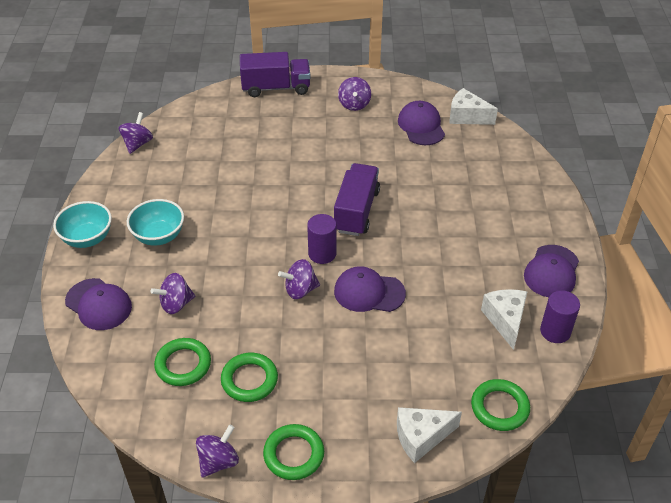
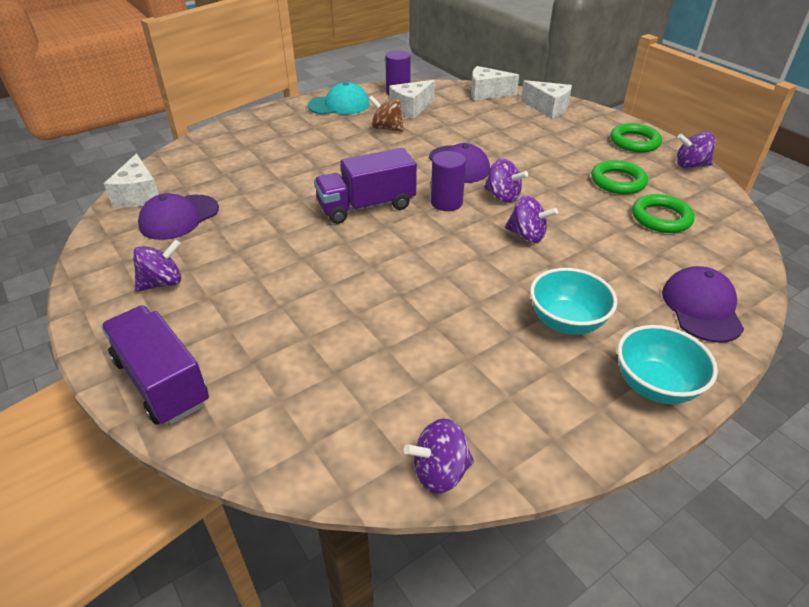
camera: 125 degrees left, 5 degrees down
(176, 304) = (620, 256): purple spinning top -> purple spinning top (527, 235)
(473, 281) = (387, 128): none -> brown spinning top
(499, 407) = (486, 93): green ring -> white cheese
(551, 271) = (339, 105): purple cap -> turquoise cap

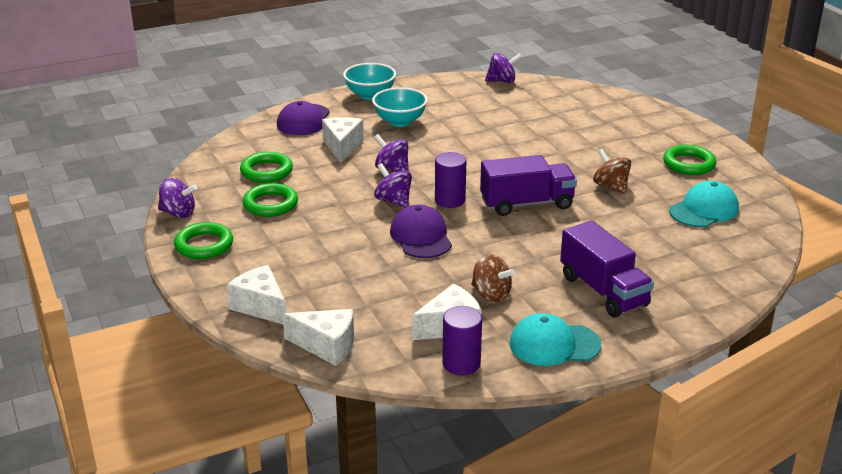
camera: 170 degrees left, 10 degrees down
(139, 195) = (758, 235): white cheese -> white cheese (342, 146)
(161, 382) = (659, 118): purple truck -> purple truck (603, 291)
(162, 283) = (689, 164): purple spinning top -> green ring
(179, 217) = (704, 210): purple cap -> turquoise cap
(273, 237) = (610, 186): none -> brown spinning top

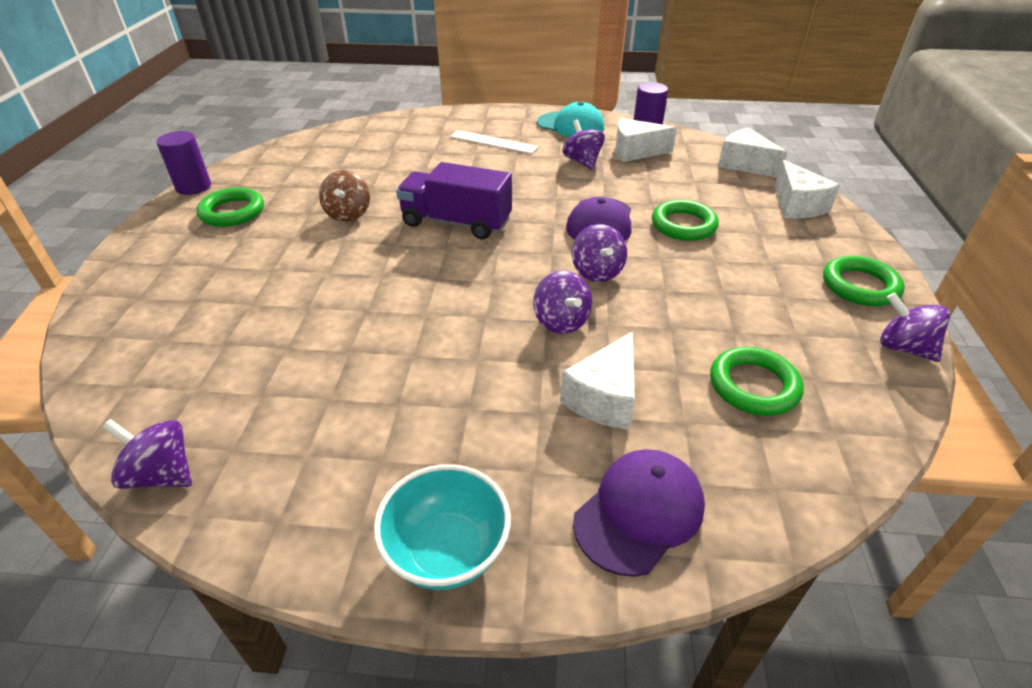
camera: 150 degrees left, 10 degrees up
(270, 204) = (761, 319): green ring -> green ring (683, 225)
(400, 121) = (464, 426): turquoise bowl -> none
(450, 200) = (531, 252): purple cylinder -> purple cylinder (193, 187)
(491, 294) = (582, 162): brown spinning top -> purple spinning top
(603, 291) = (493, 142): purple truck -> white ruler
(704, 210) = (313, 169): turquoise cap -> none

